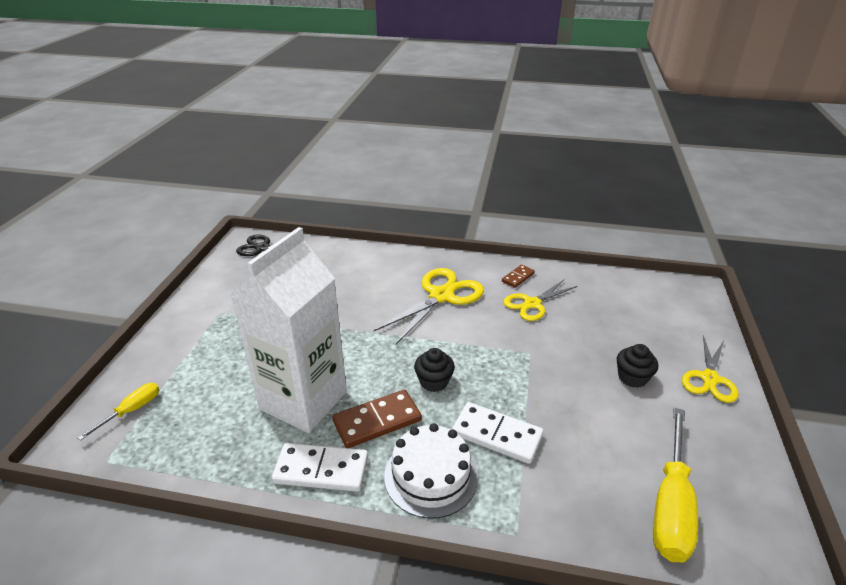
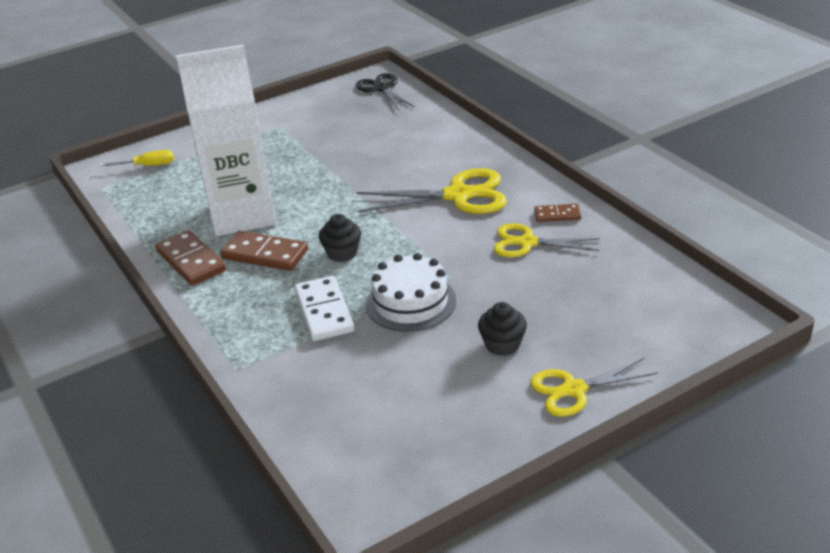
camera: 50 degrees right, 0 degrees up
(321, 469) = (191, 261): white domino -> brown domino
(431, 476) = (243, 305): white cake -> white cake (410, 302)
(671, 505) = (361, 430): yellow screwdriver -> none

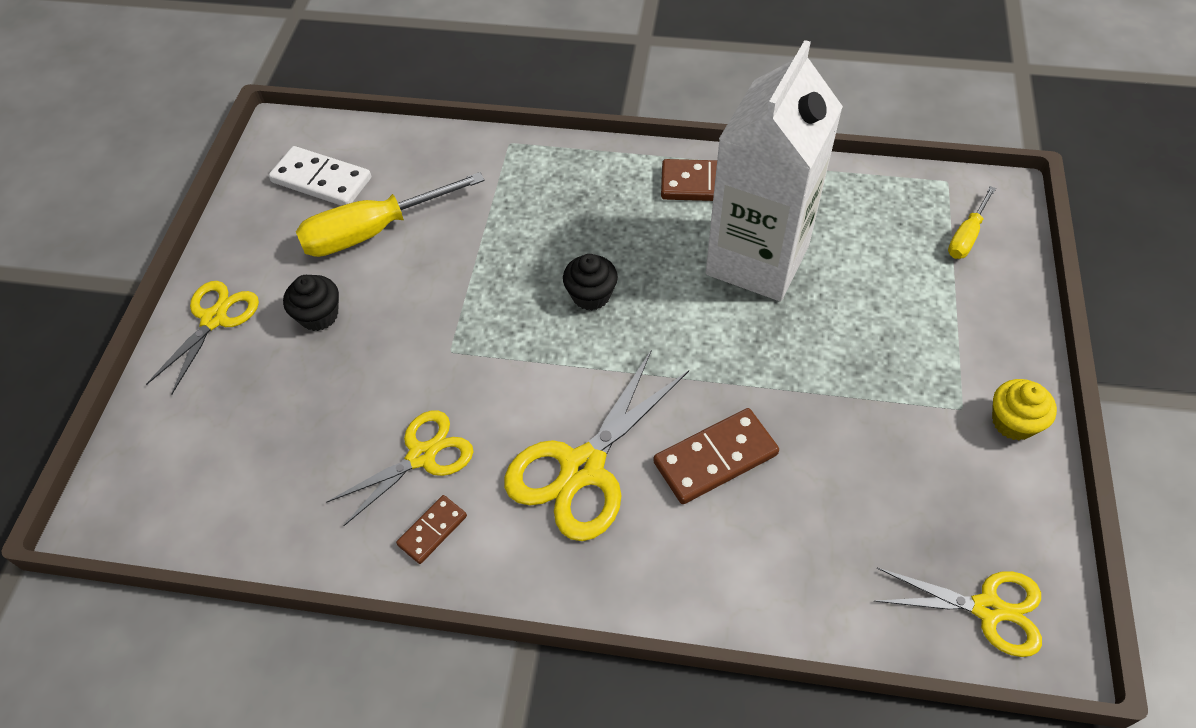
camera: 130 degrees right, 20 degrees up
(264, 254) = (658, 239): brown domino -> brown domino (715, 458)
(272, 114) = (1013, 422): none -> yellow cupcake
(324, 311) = (515, 230): white domino -> white domino (321, 180)
(382, 88) = (987, 609): black scissors -> yellow scissors
(404, 373) = (373, 231): none -> yellow screwdriver
(410, 302) = (452, 295): white cake -> none

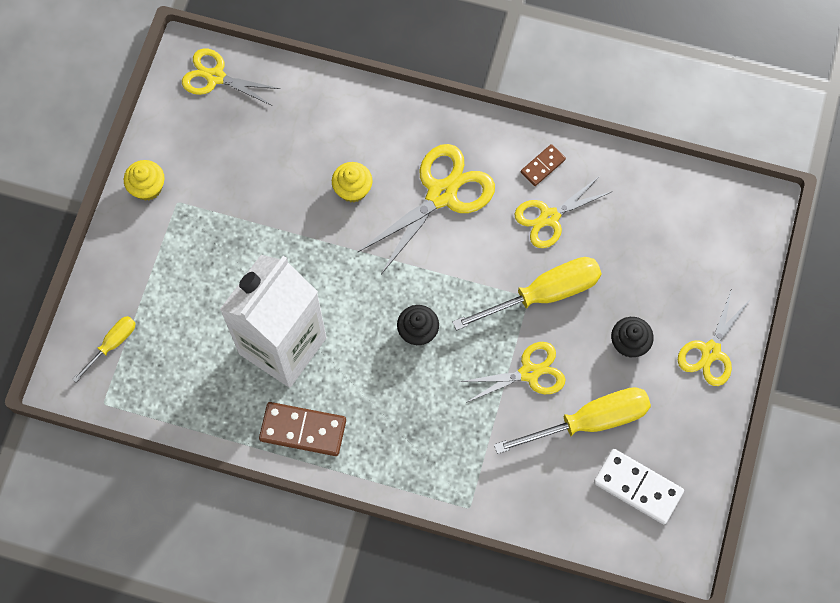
camera: 175 degrees left, 15 degrees up
(429, 357) = (544, 294): none -> yellow screwdriver
(446, 269) = (529, 372): none -> yellow scissors
(715, 458) = (352, 189): brown domino -> yellow cupcake

